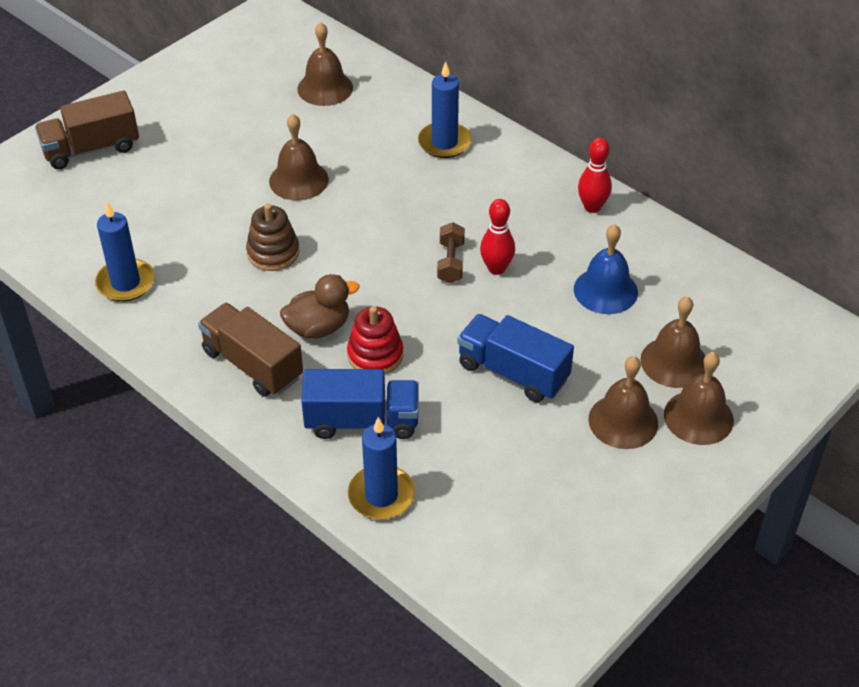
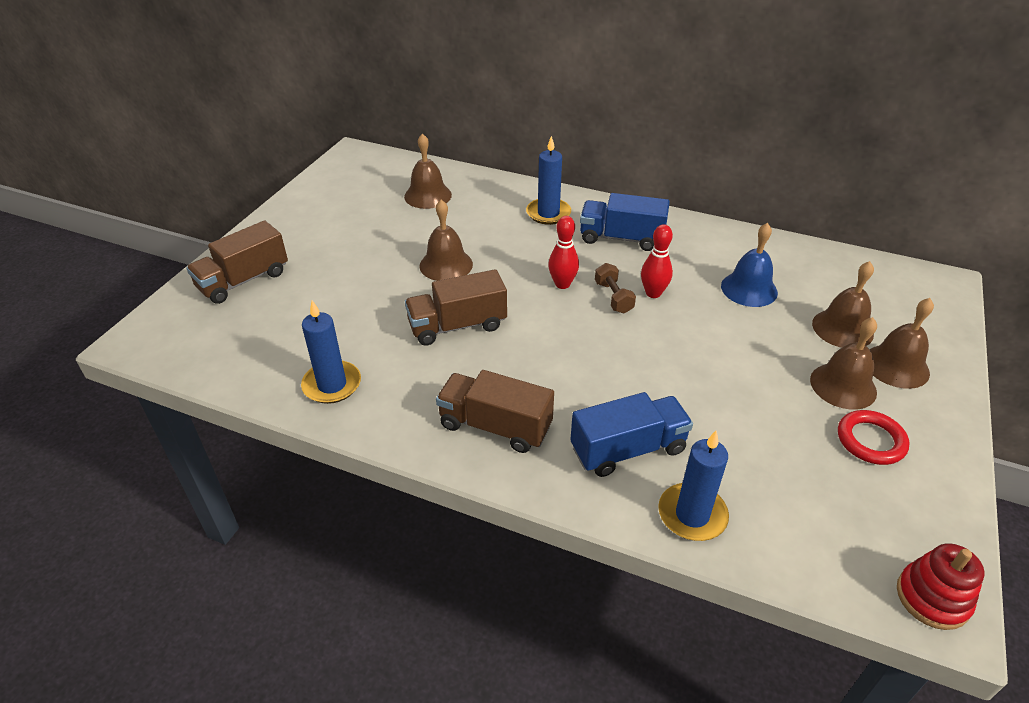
camera: 20 degrees left, 5 degrees down
(273, 253) = (457, 326): brown stacking toy -> brown truck
(318, 328) = (536, 378): brown duck -> none
(375, 355) = (601, 387): red stacking toy -> red stacking toy (932, 598)
(513, 372) = (726, 371): blue truck -> blue truck (621, 238)
(592, 207) = (693, 233): red bowling pin -> red bowling pin (562, 284)
(605, 481) = (870, 440): none -> red ring

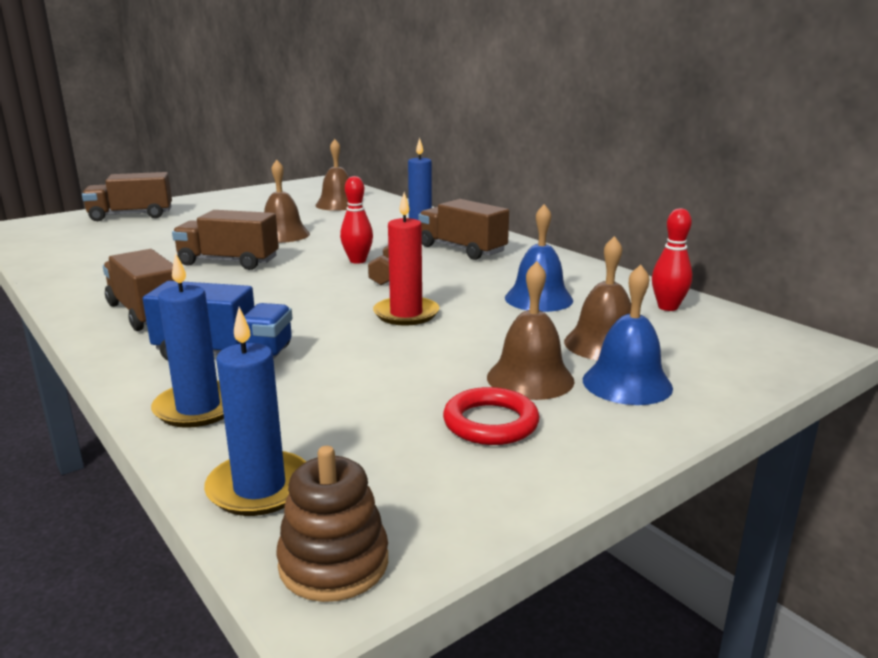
camera: 30 degrees right, 20 degrees down
(332, 385) = (82, 267): blue candle -> blue candle (259, 487)
(621, 238) = (462, 249): blue truck -> brown truck
(653, 293) = (432, 281): red bowling pin -> red bowling pin (668, 307)
(687, 344) = (406, 314): none -> red candle
(896, 366) = (627, 383): brown bell -> blue bell
(932, 598) = (334, 563): red stacking toy -> brown stacking toy

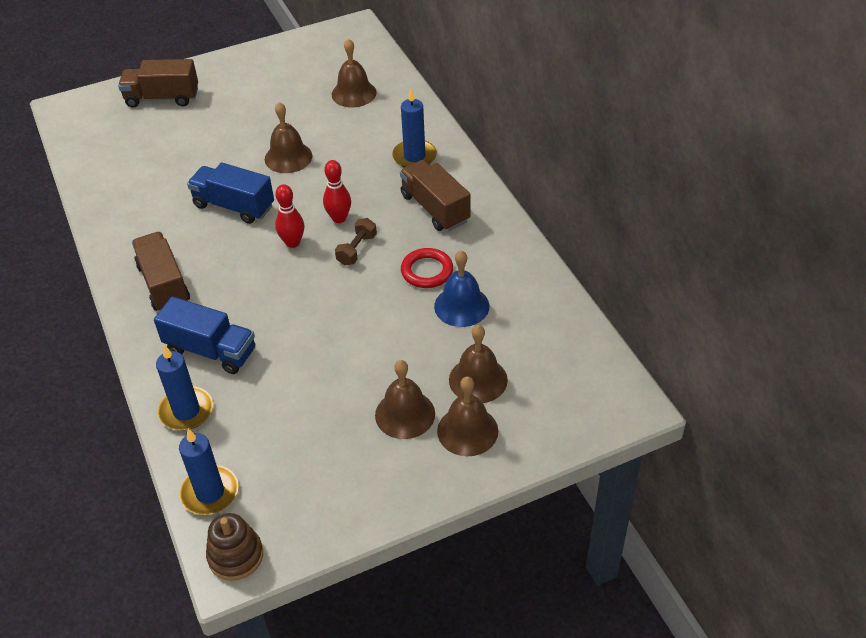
camera: 15 degrees right, 25 degrees up
(228, 262) = (234, 206): brown truck -> blue truck
(406, 314) = (350, 314): red candle -> none
(490, 423) = (358, 457): red ring -> red ring (427, 271)
(627, 383) = (467, 430): blue bell -> brown bell
(668, 307) = (558, 335): red bowling pin -> red bowling pin (292, 243)

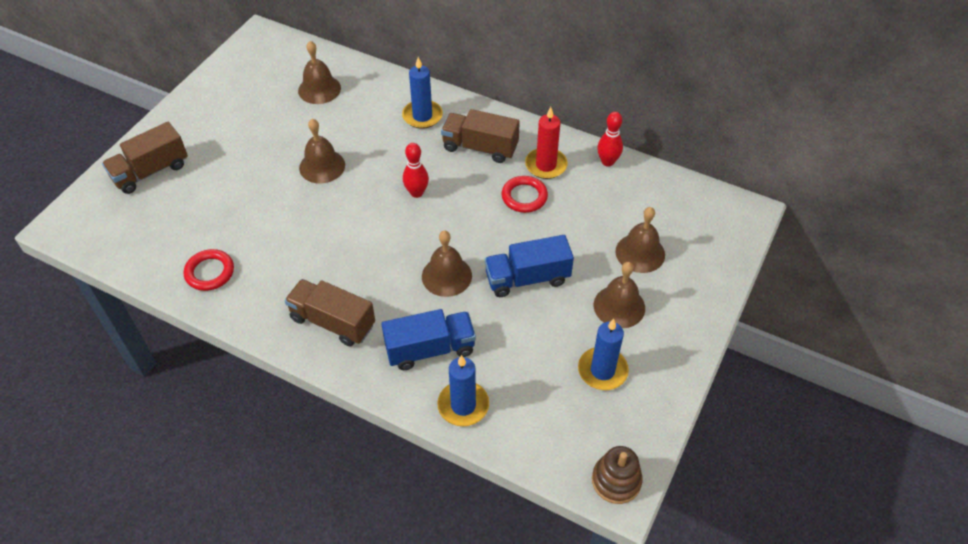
camera: 40 degrees left, 5 degrees up
(121, 196) = (210, 272): none -> red ring
(210, 492) = (548, 451): blue candle -> blue candle (602, 370)
(234, 206) = (320, 228): blue truck -> blue truck (527, 278)
(292, 243) = (401, 231): red bowling pin -> red bowling pin (607, 162)
(357, 249) = (456, 209): brown dumbbell -> none
(461, 306) = (574, 208): blue bell -> none
(467, 430) = (670, 291): brown bell -> brown bell (446, 276)
(477, 254) = (546, 165): none -> red candle

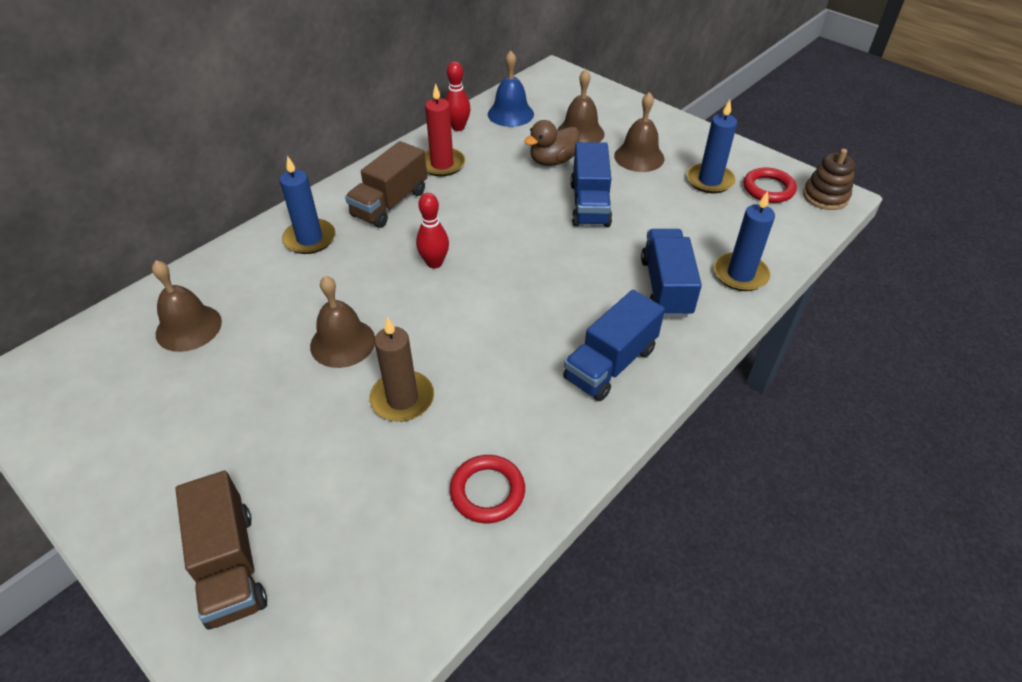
camera: 75 degrees left, 5 degrees down
(278, 211) = (402, 399): none -> brown candle
(332, 322) = (610, 364): brown truck -> blue truck
(446, 276) = (568, 259): brown bell -> none
(524, 197) = (479, 186): red ring -> red ring (768, 189)
(583, 240) = (552, 161): none -> brown duck
(648, 193) = (510, 114): none -> blue bell

